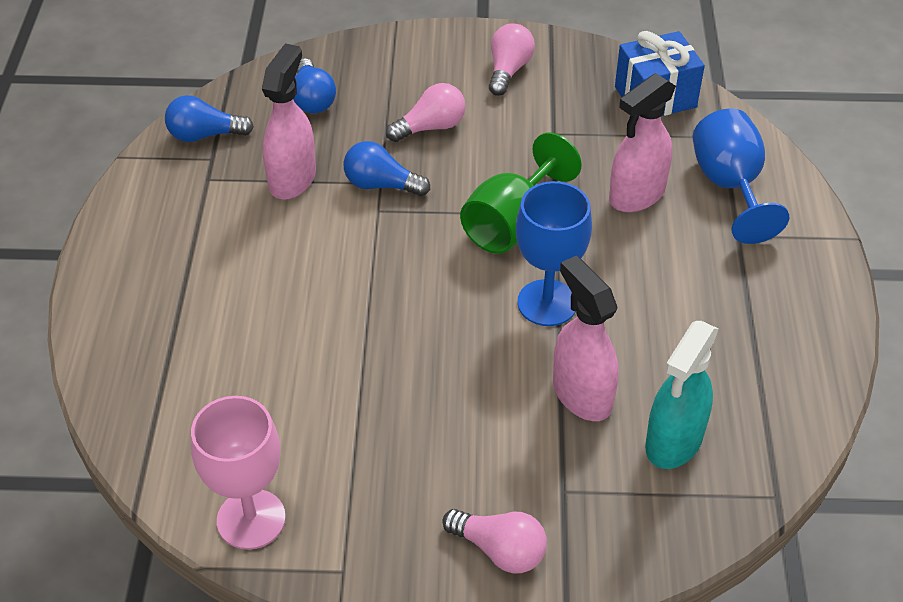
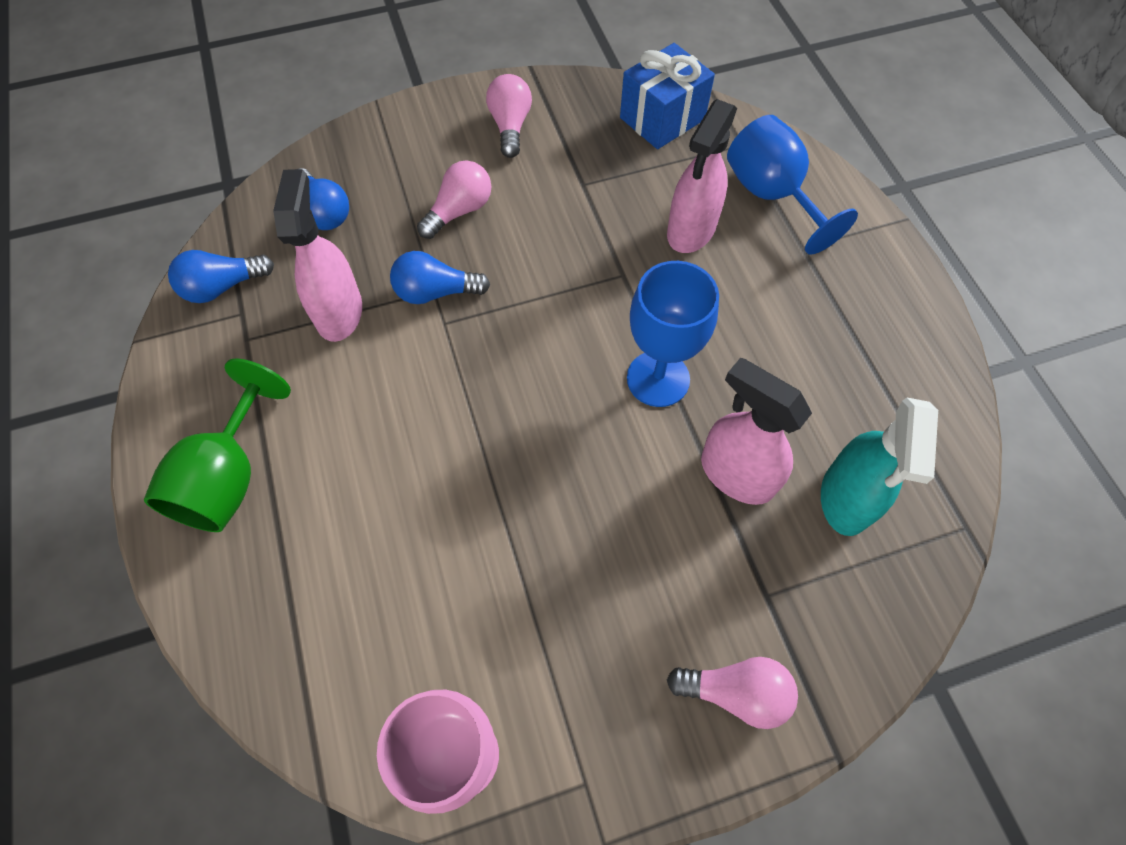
camera: 20 degrees left, 15 degrees up
(511, 224) = (585, 298): green goblet -> green goblet (228, 477)

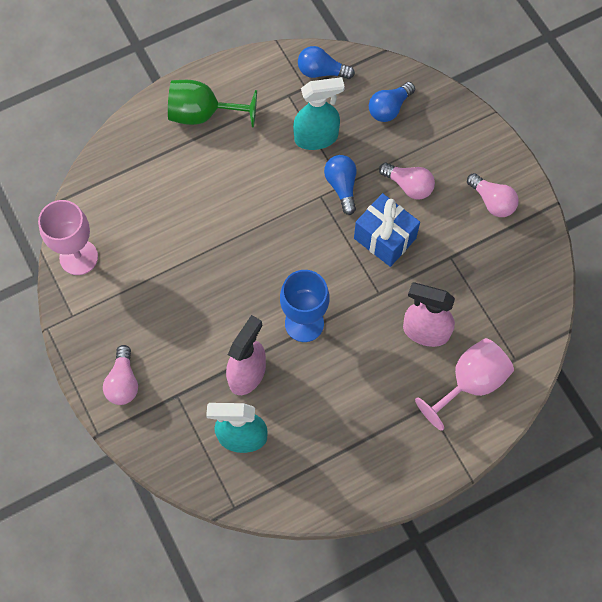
camera: 80 degrees right, 5 degrees up
(223, 287) = (321, 72): blue light bulb -> blue light bulb turned 45 degrees counterclockwise
(339, 312) = (316, 138): pink spray bottle -> turquoise spray bottle
(510, 126) = (492, 202): pink light bulb -> pink light bulb turned 60 degrees clockwise
(662, 119) = (526, 301): blue gift -> blue gift (385, 238)
(771, 196) = (470, 383): blue goblet -> pink goblet

